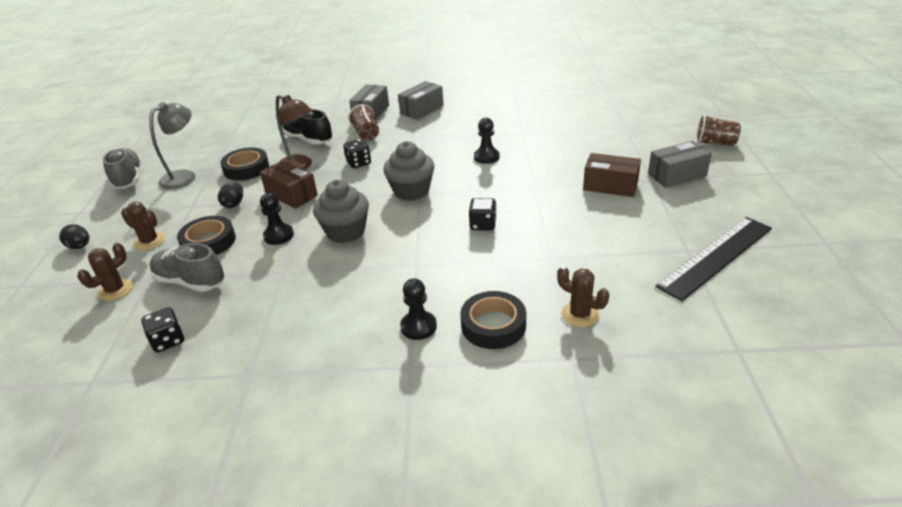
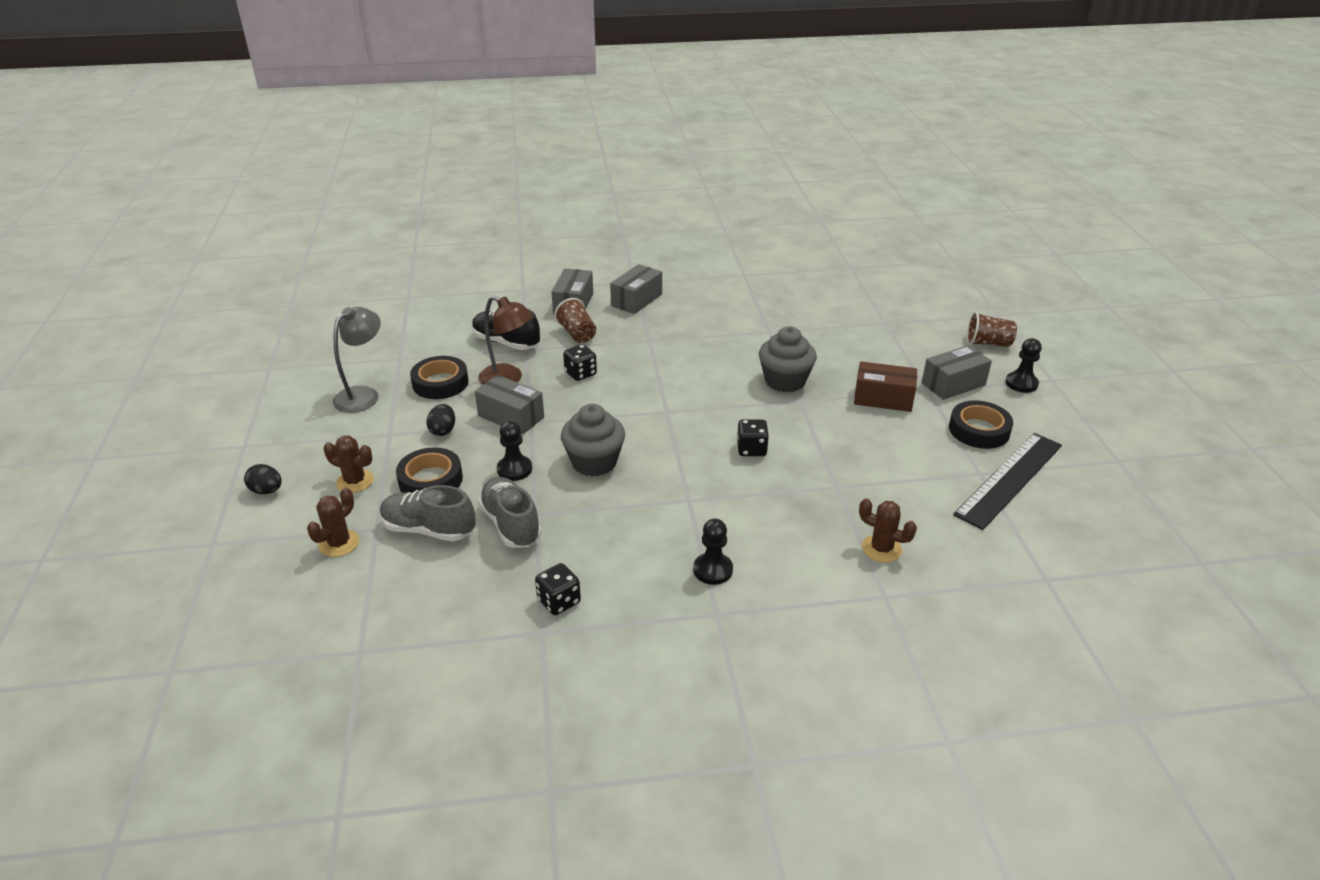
camera: 10 degrees left, 0 degrees up
(128, 179) = (289, 399): grey shoe -> grey shoe (511, 524)
(168, 340) = (431, 600): black dice -> black dice (559, 601)
(291, 194) = (511, 416): brown box -> grey box
(411, 191) = (656, 409): grey cupcake -> grey cupcake (785, 381)
(486, 157) = (733, 364): black pawn -> black pawn (1021, 383)
(493, 325) = (793, 564): black tape -> black tape (979, 430)

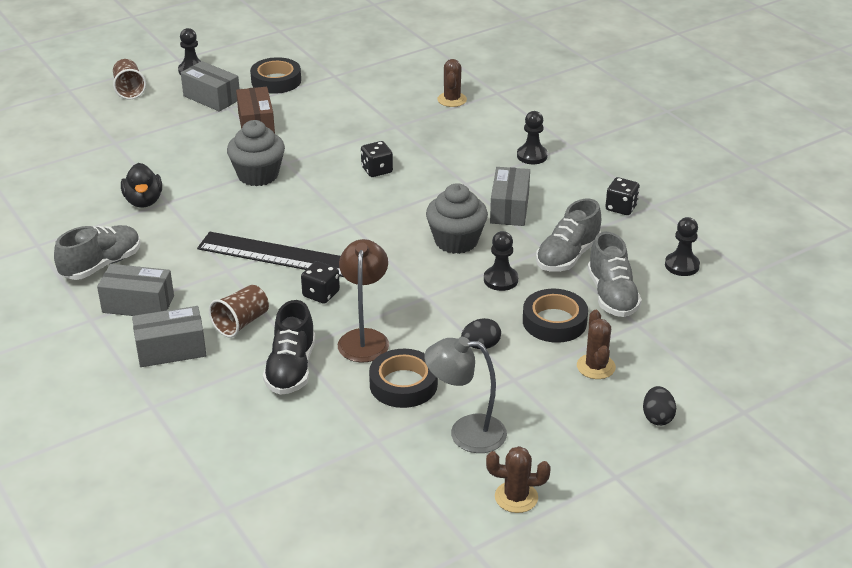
camera: 115 degrees left, 0 degrees up
(339, 543) = (671, 336): brown cactus -> brown cactus (516, 497)
(423, 602) = (682, 265): none -> black pawn
(511, 416) = (426, 311): grey box -> grey box (509, 208)
(698, 294) = (101, 265): none -> grey shoe
(776, 322) = (144, 201): none -> black duck
(1010, 479) = (333, 64): black ruler -> black ruler (279, 255)

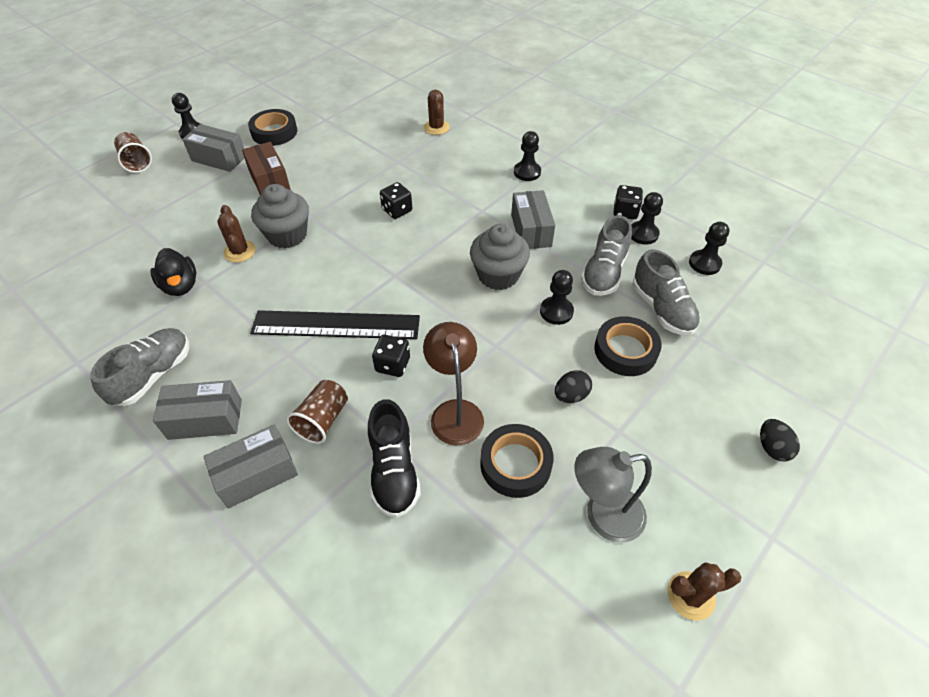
camera: 15 degrees left, 15 degrees up
(596, 367) = (687, 397): brown cactus -> brown cactus (239, 251)
(629, 230) = (643, 234): none -> black pawn

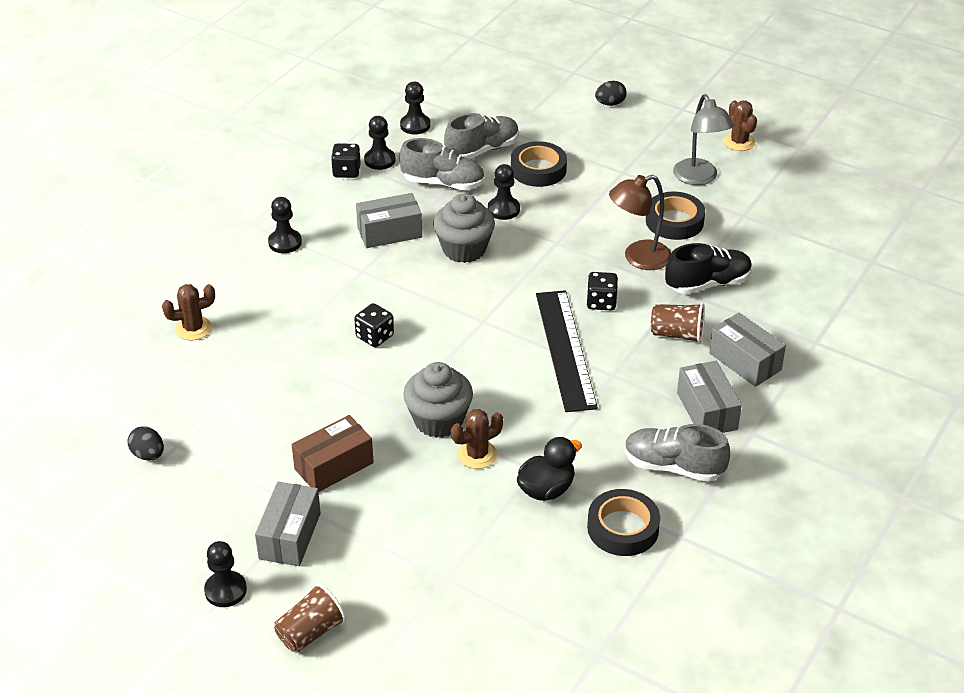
camera: 100 degrees left, 10 degrees down
(274, 132) = (216, 492): black tape -> black tape (623, 528)
(571, 395) = (597, 197): black egg -> black egg (148, 455)

